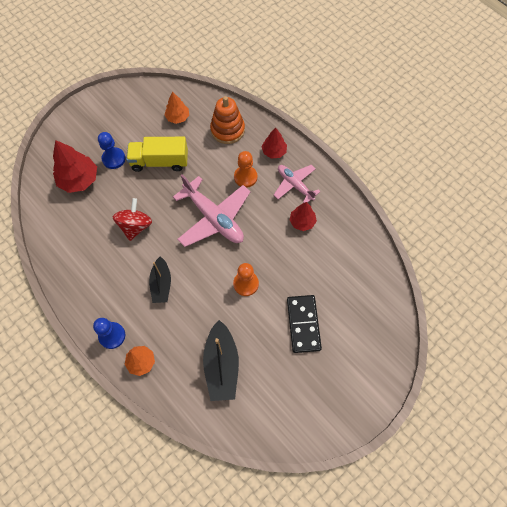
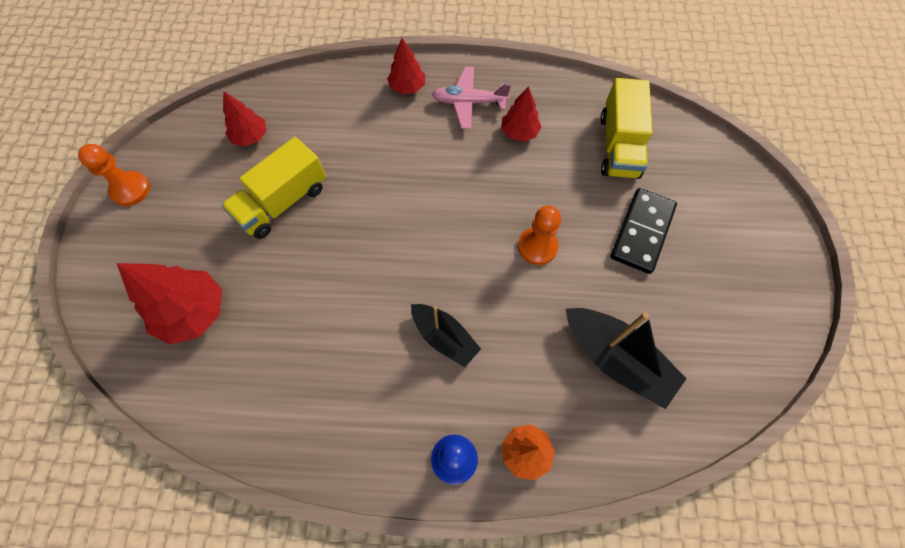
camera: 45 degrees left, 0 degrees up
(113, 159) = (216, 247): blue pawn -> none
(135, 226) = (335, 301): red spinning top -> none
(177, 117) = (250, 137): orange tree -> red tree
(213, 218) = (420, 209): pink plane -> none
(227, 130) = (328, 105): orange stacking toy -> none
(245, 177) = (406, 137): orange pawn -> orange pawn (130, 189)
(303, 324) = (642, 232): black domino -> black domino turned 75 degrees clockwise
(345, 273) = (619, 145): none -> yellow truck

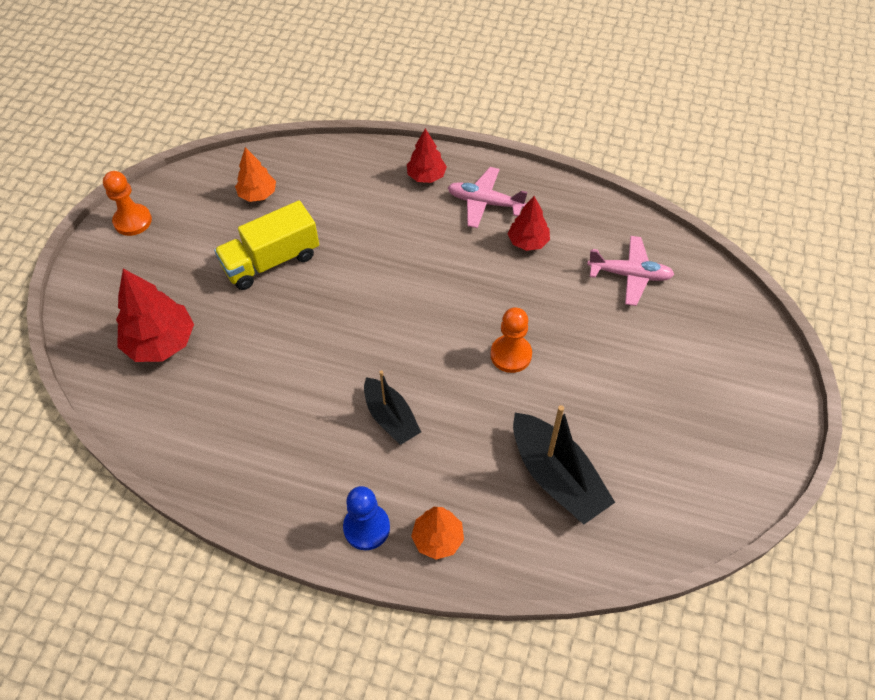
camera: 15 degrees right, 10 degrees down
(250, 137) = (258, 194): red tree -> orange tree
(619, 145) = (629, 275): yellow truck -> pink plane
(642, 232) = (625, 364): black domino -> none

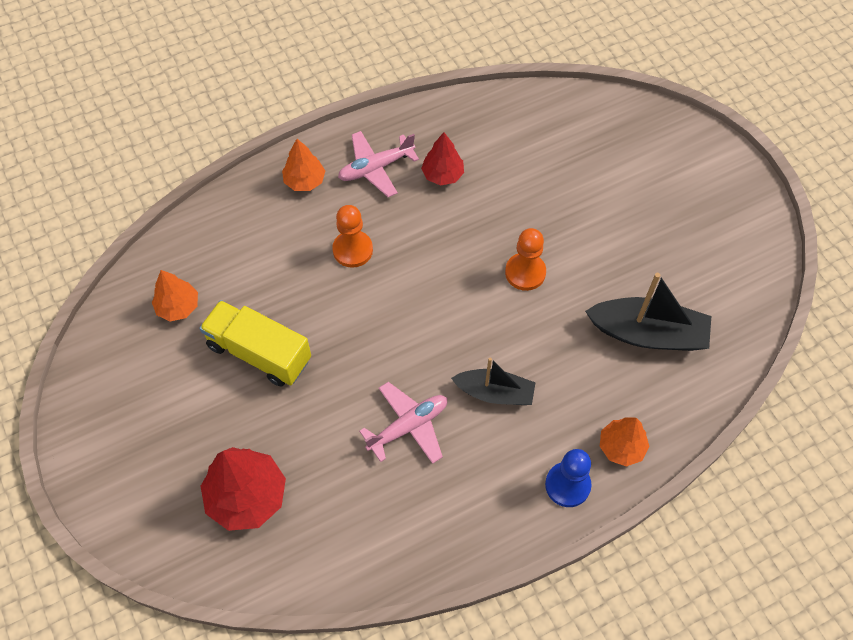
camera: 45 degrees left, 5 degrees up
(132, 221) = (90, 421): orange pawn -> orange pawn (352, 250)
(271, 261) = (259, 353): yellow truck -> yellow truck turned 105 degrees clockwise
(426, 176) = (305, 181): red tree -> orange tree
(629, 275) = (540, 144): pink plane -> pink plane (408, 426)

